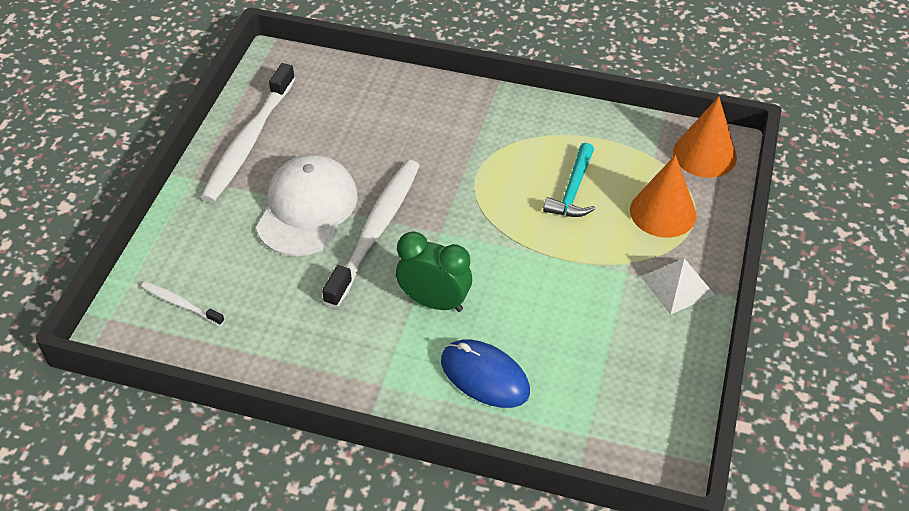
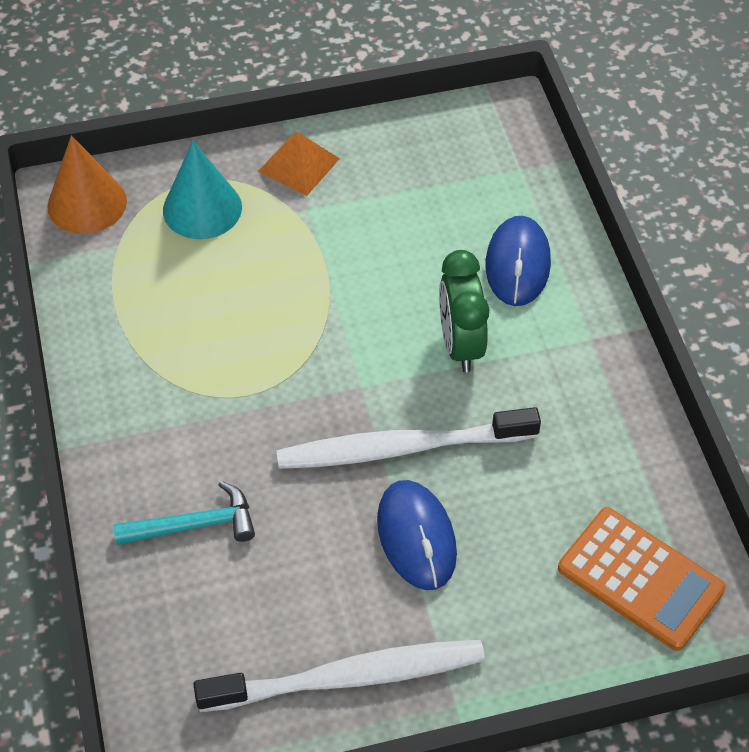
camera: 120 degrees left, 5 degrees up
(181, 304) = (640, 579): white toothbrush -> orange calculator
(307, 209) = (416, 537): white cap -> blue mouse
(573, 190) = (218, 294): turquoise hammer -> turquoise hammer (195, 525)
(663, 212) = (202, 208): orange cone -> turquoise cone
(677, 285) = (299, 165): white pyramid -> orange pyramid

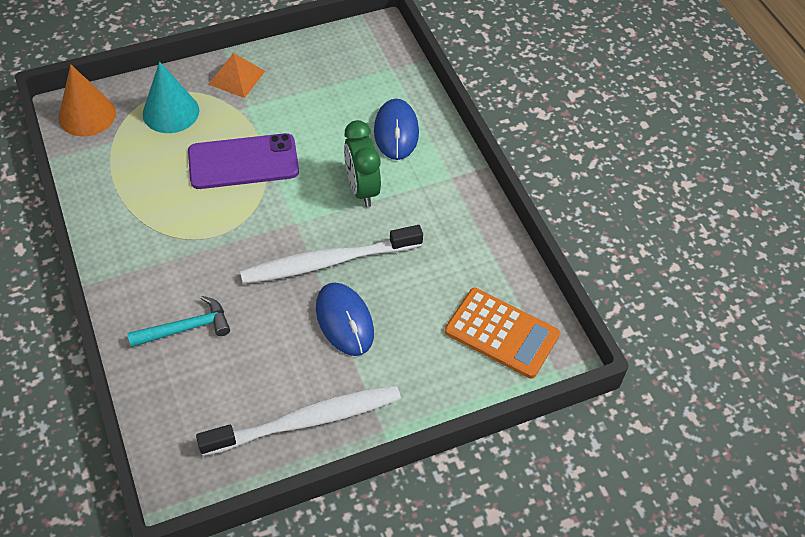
camera: 10 degrees left, 0 degrees up
(296, 290) = (243, 162): none -> purple phone

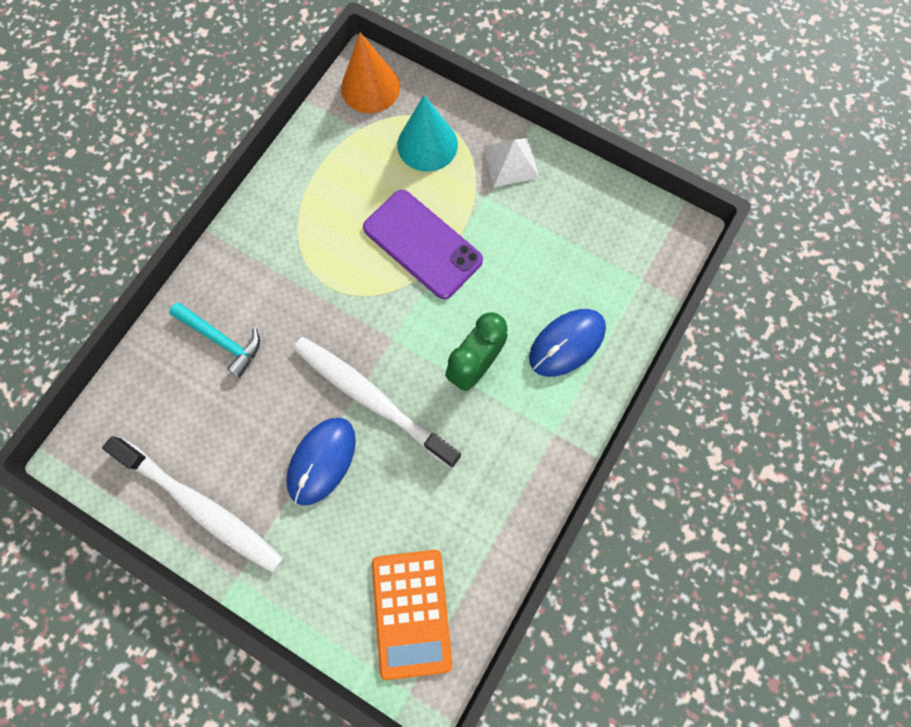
camera: 55 degrees right, 20 degrees up
(237, 77) = (511, 162): orange pyramid -> white pyramid

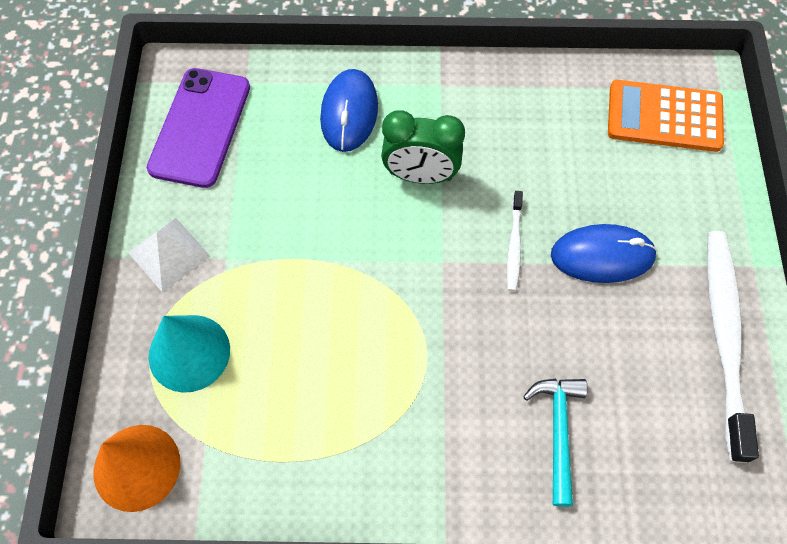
camera: 120 degrees left, 10 degrees down
(372, 399) = (514, 245): white toothbrush -> white toothbrush, size x0.47
(411, 612) = (664, 117): orange calculator -> orange calculator turned 135 degrees counterclockwise
(422, 244) = (320, 289): purple phone -> purple phone (200, 127)
(567, 343) = (349, 112): blue mouse -> blue mouse turned 75 degrees clockwise

